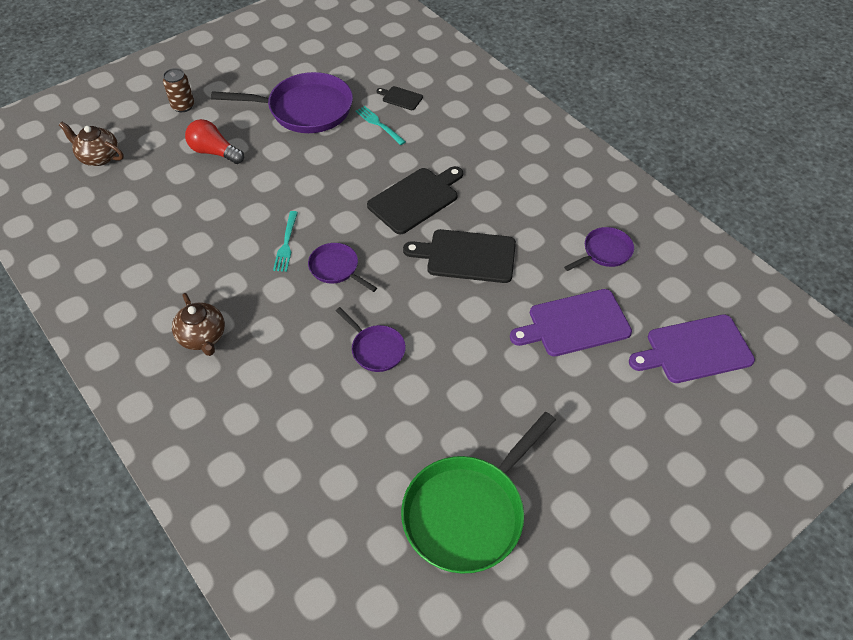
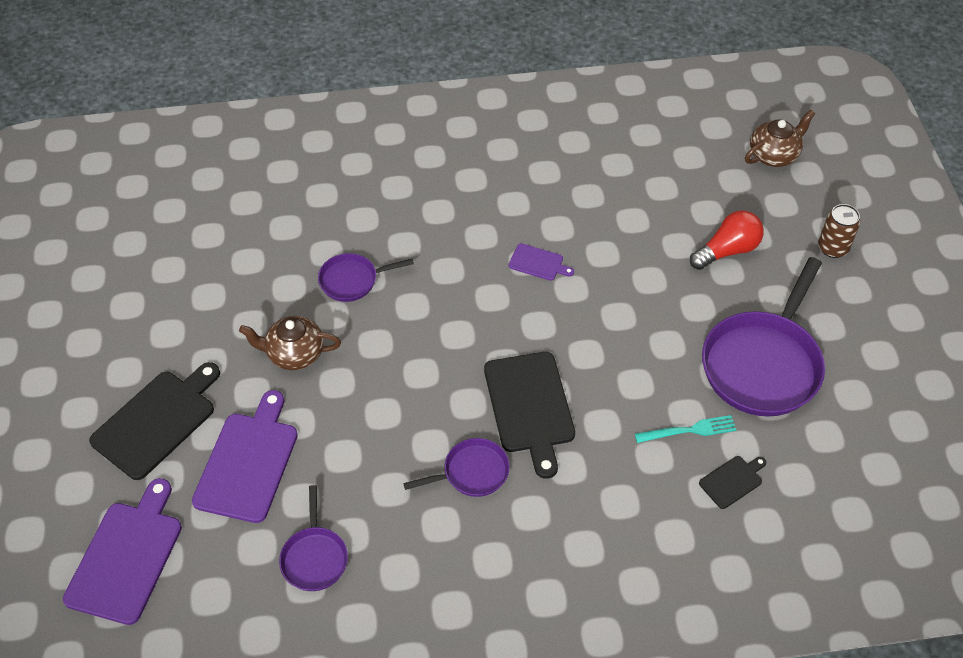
camera: 120 degrees right, 0 degrees up
(203, 337) = (463, 165): brown teapot -> brown teapot (294, 354)
(286, 244) = (538, 263): turquoise fork -> purple cutting board
(336, 268) = (475, 291): purple pan -> purple pan (472, 472)
(467, 256) = (410, 413): black cutting board -> black cutting board (157, 421)
(468, 512) = (145, 271): green pan -> none

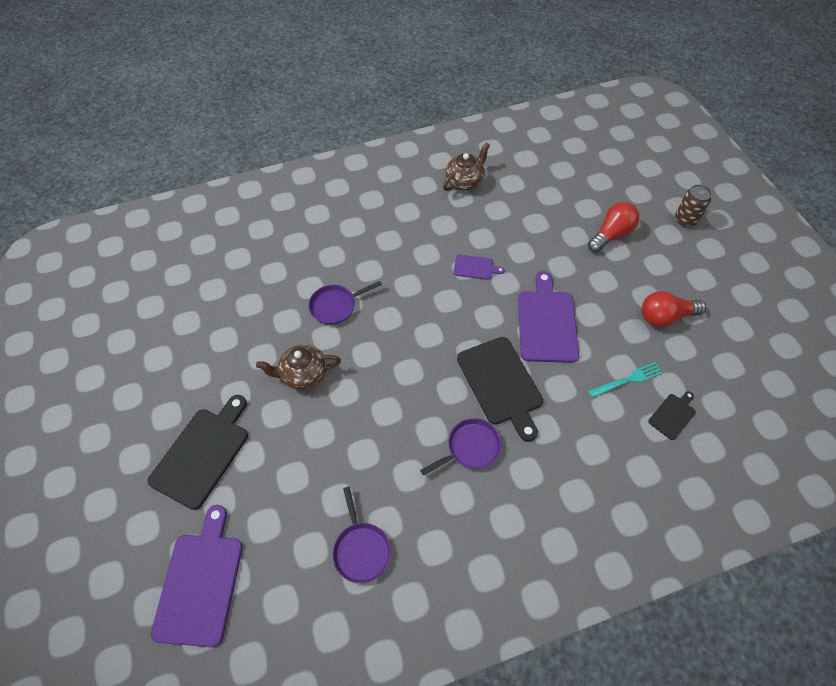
camera: 10 degrees left, 5 degrees up
(248, 462) = (286, 475): purple cutting board -> purple cutting board (547, 322)
(763, 364) = (665, 317): purple pan -> red light bulb
(774, 155) = (621, 158): brown teapot -> brown teapot (465, 181)

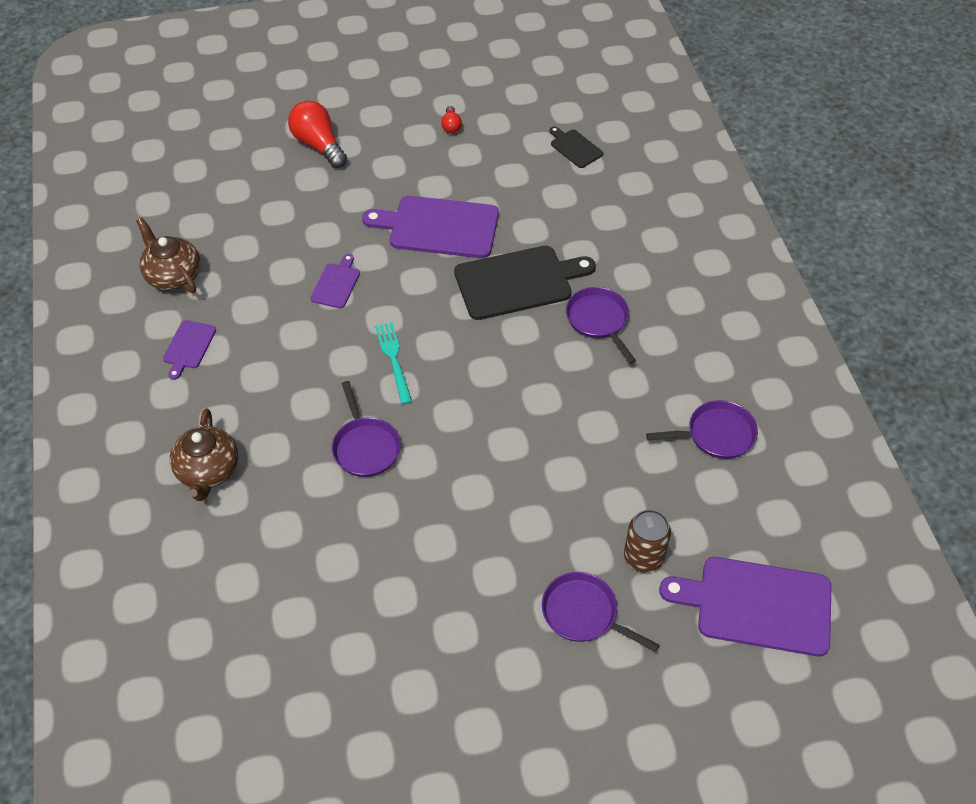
camera: 85 degrees left, 5 degrees down
(202, 453) = (583, 613): black cutting board -> purple pan
(303, 374) = (474, 489): brown teapot -> brown teapot (208, 471)
(407, 201) = (188, 347): none -> purple cutting board
(628, 379) = (528, 172): turquoise fork -> turquoise fork (393, 359)
(665, 317) = (451, 126): red light bulb -> red light bulb, size x0.50
(685, 219) = (315, 78): brown can -> brown can (643, 557)

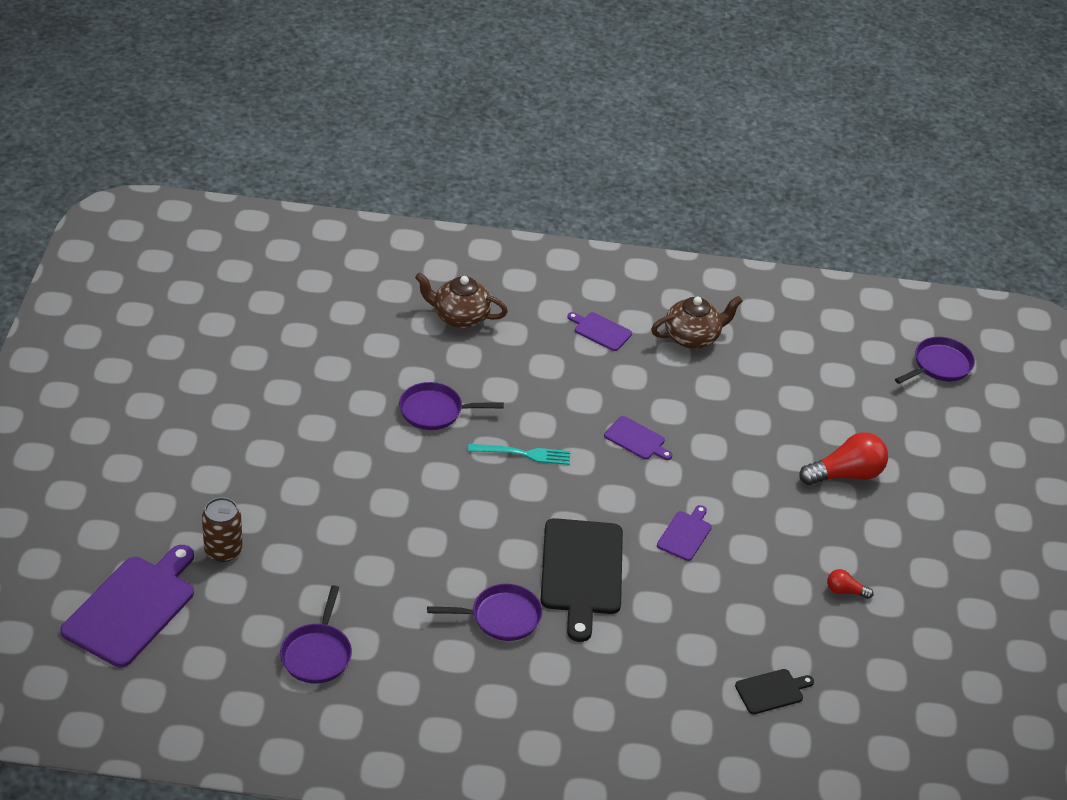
camera: 105 degrees right, 10 degrees down
(439, 227) = (685, 534): purple cutting board -> purple cutting board, size x0.49
(583, 613) = (197, 494): purple pan -> purple pan (939, 365)

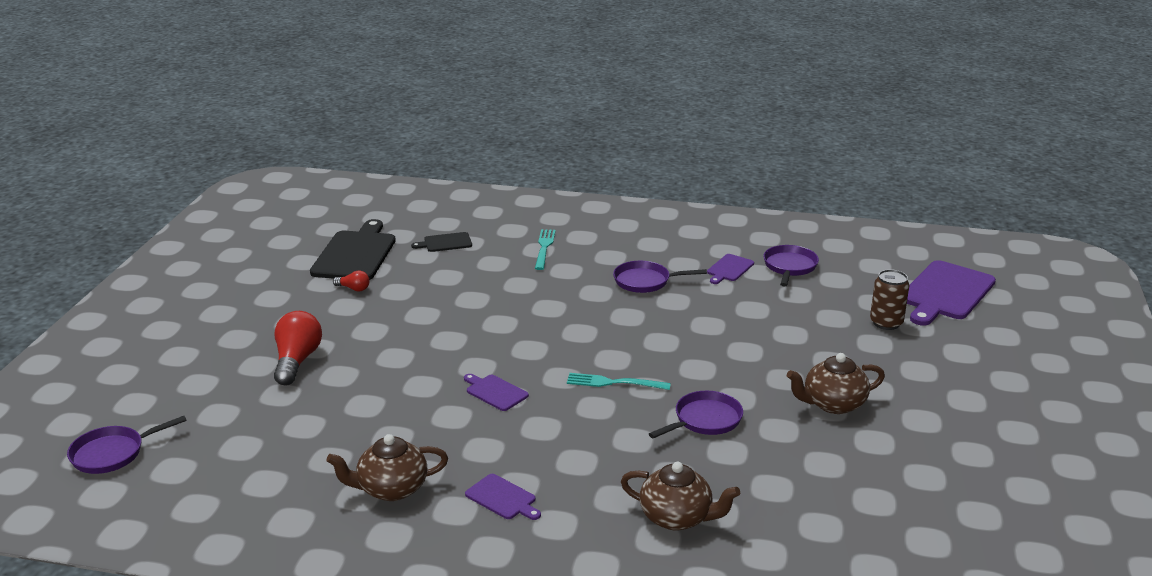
camera: 170 degrees left, 15 degrees down
(310, 432) = (833, 404): none -> brown teapot
(435, 411) = (704, 420): purple pan -> purple pan turned 45 degrees counterclockwise
(581, 571) = (574, 304): black cutting board -> black cutting board (355, 254)
(639, 685) = (544, 247): none -> turquoise fork
(685, 534) = (474, 324): purple cutting board -> purple cutting board (729, 269)
(846, 474) = (297, 361): red light bulb -> red light bulb turned 105 degrees clockwise

